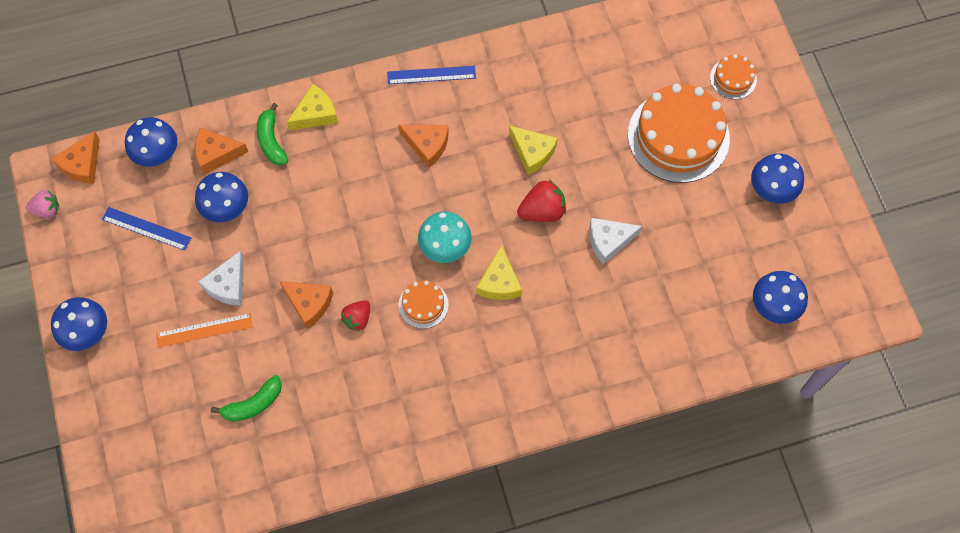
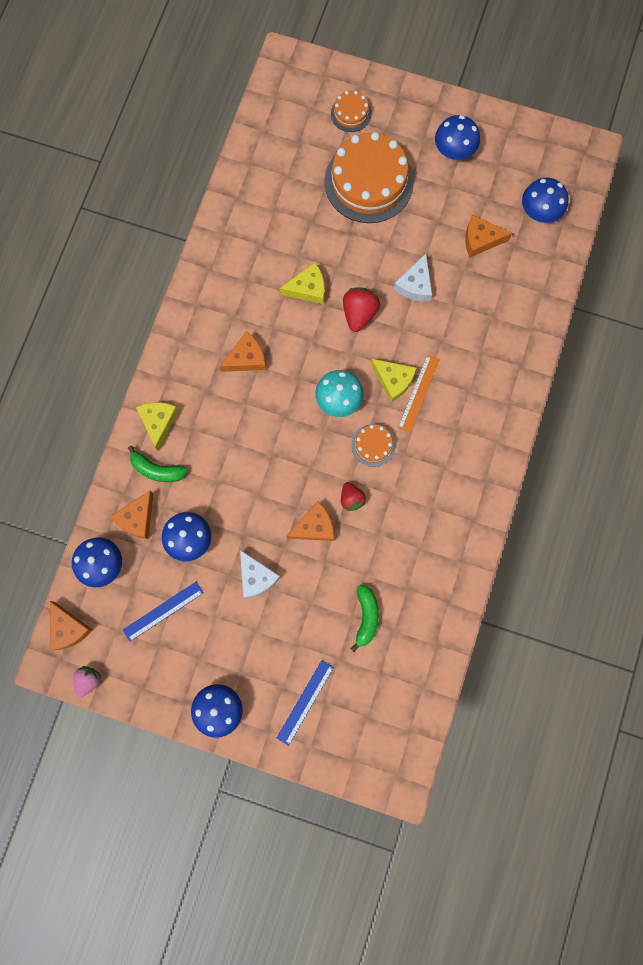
camera: 55 degrees left, 10 degrees up
(204, 330) = (281, 617): orange ruler -> orange ruler (418, 393)
(431, 75) = (189, 316): blue ruler -> blue ruler (305, 702)
(701, 270) = (480, 240): none -> orange cheese

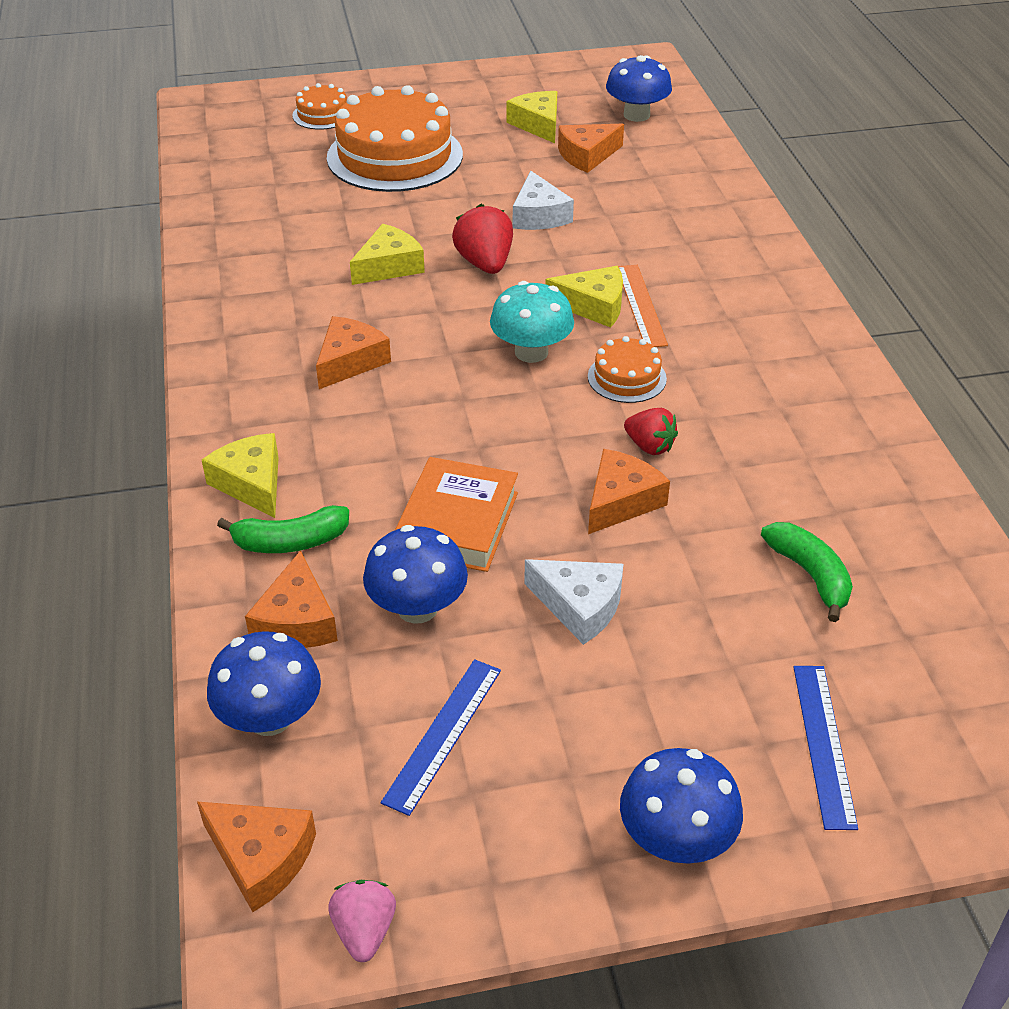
camera: 30 degrees left, 35 degrees down
(234, 499) = (457, 523): none -> orange book
(454, 150) = (484, 104): blue mushroom -> none
(473, 191) = (538, 124): none -> yellow cheese

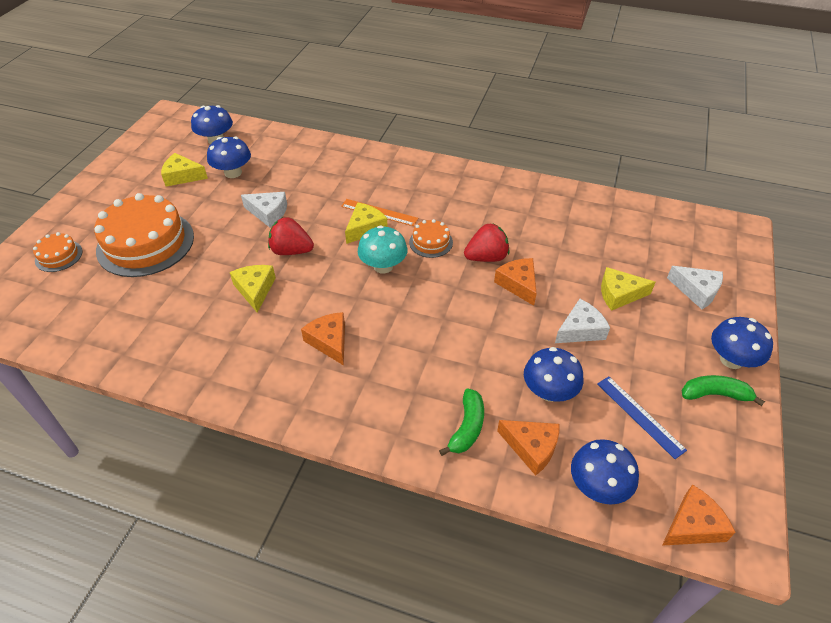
camera: 60 degrees left, 5 degrees up
(251, 483) = (405, 428): yellow cheese -> yellow cheese (619, 294)
(364, 931) = (750, 496): pink strawberry -> none
(457, 523) = (496, 350): orange book -> none
(587, 156) = (233, 173): orange cheese -> blue mushroom
(649, 446) = (486, 257): red strawberry -> red strawberry, size x1.52
(810, 575) = (600, 248): green banana -> green banana (715, 394)
(823, 744) = (696, 291): blue ruler -> white cheese

